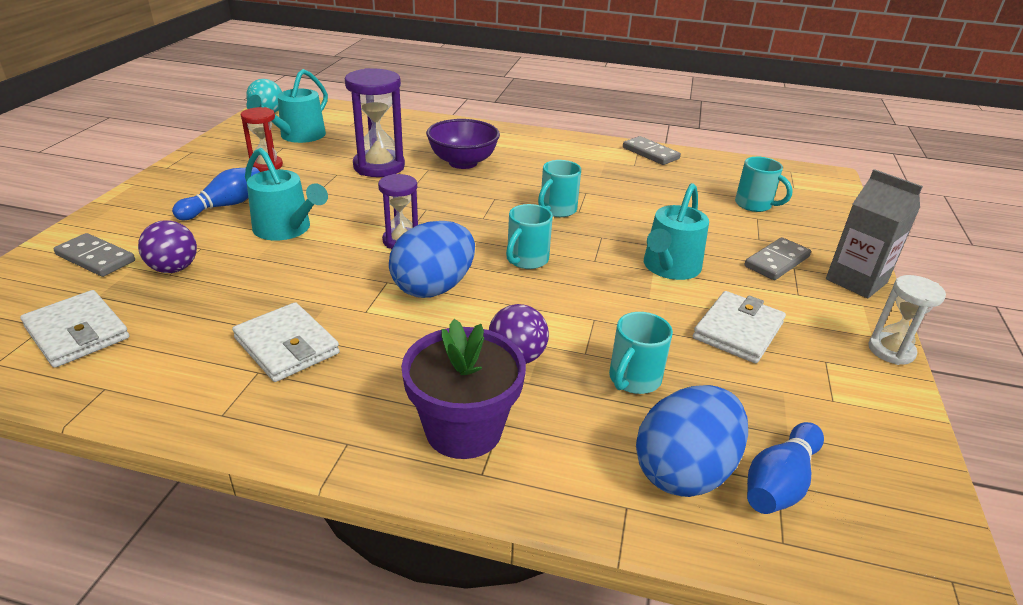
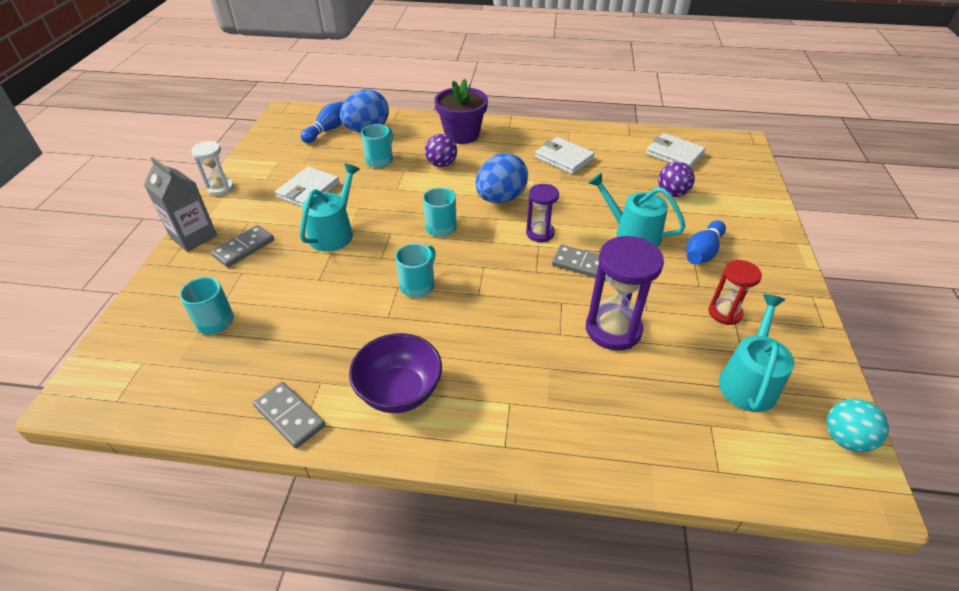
camera: 175 degrees right, 10 degrees up
(95, 258) = (729, 195): grey domino -> grey domino (582, 264)
(463, 162) = (526, 352): purple bowl -> purple bowl (399, 392)

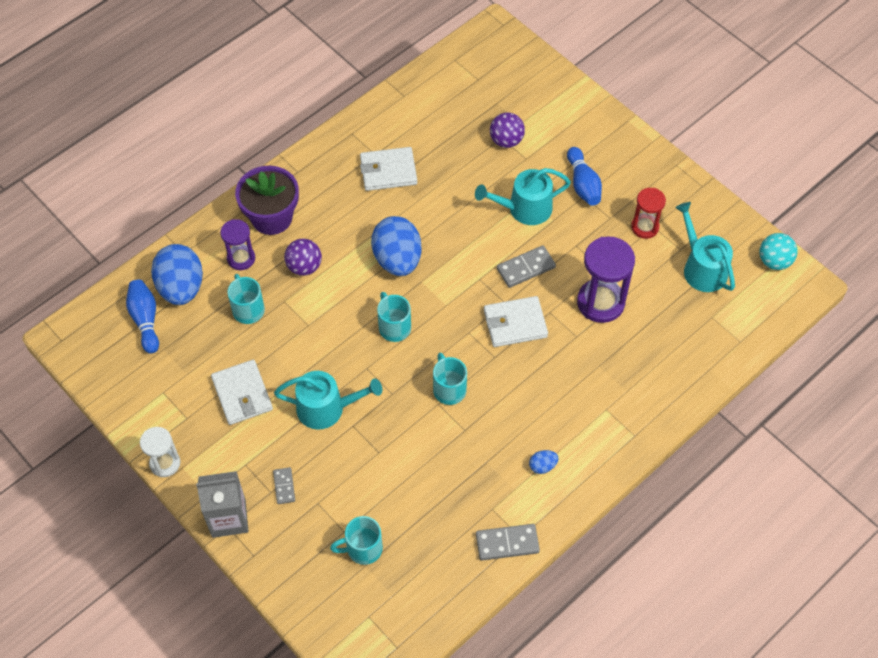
camera: 50 degrees left, 15 degrees up
(244, 248) = (284, 486): grey domino -> grey domino, size x0.62
(334, 232) = (326, 408): turquoise watering can -> turquoise watering can turned 120 degrees clockwise
(399, 392) = (542, 466): purple bowl -> blue egg
(540, 233) = (466, 266): purple hourglass -> purple hourglass (241, 258)
(674, 154) = (462, 91): white wallet -> white wallet (515, 323)

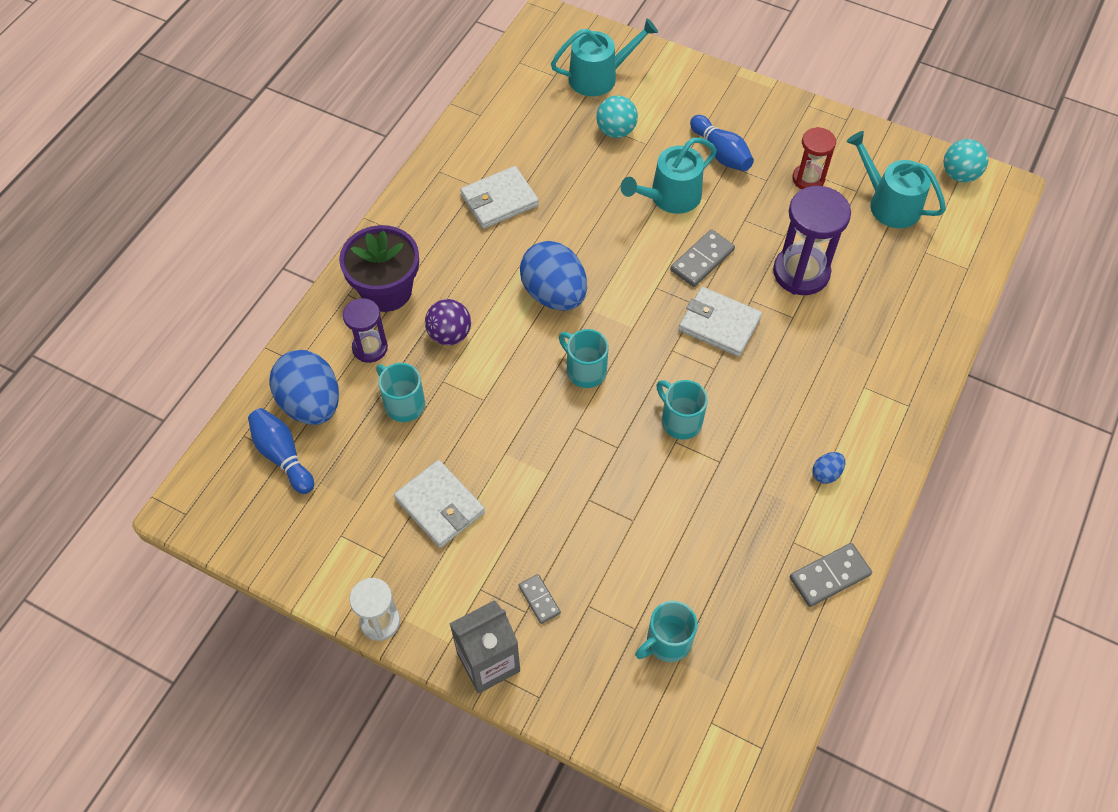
camera: 20 degrees left, 0 degrees up
(326, 408) = (548, 489): turquoise watering can -> turquoise watering can (599, 77)
(506, 140) = (616, 131): purple ball -> turquoise ball
(515, 323) = (719, 324): white wallet -> white wallet turned 60 degrees clockwise

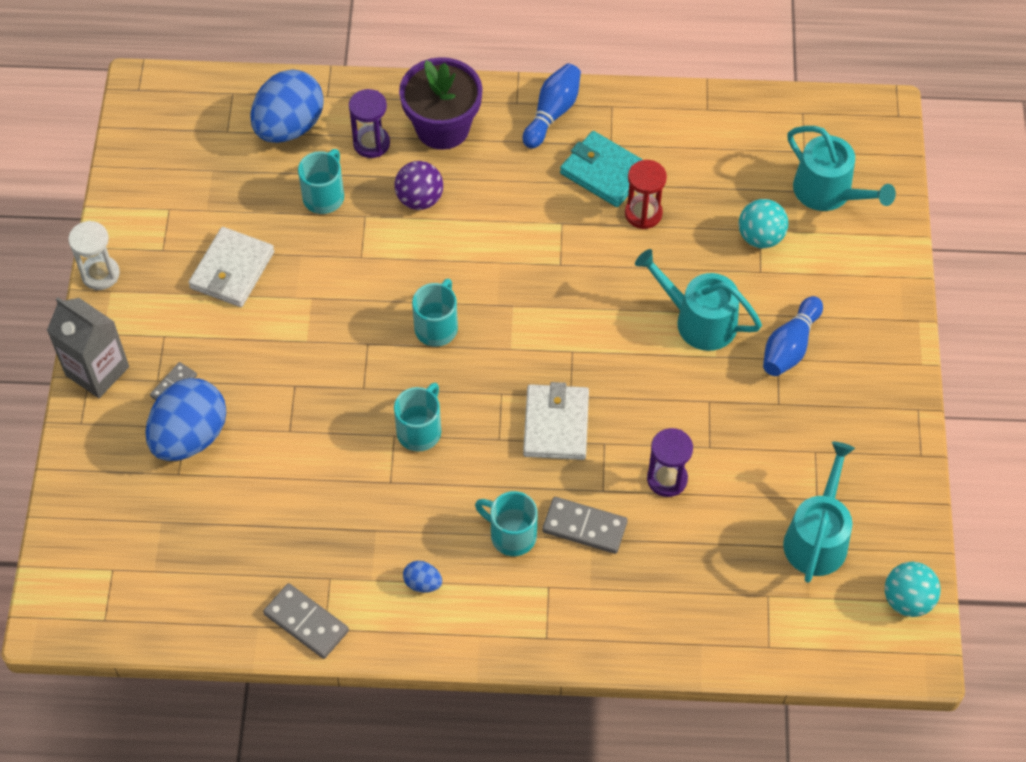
camera: 65 degrees right, 0 degrees up
(283, 456) = (226, 130): blue bowling pin -> blue bowling pin (552, 113)
(499, 200) = (604, 172): white wallet -> turquoise wallet
(554, 294) = (514, 265): blue egg -> blue egg (190, 436)
(667, 642) = (176, 505): turquoise mug -> turquoise mug (511, 535)
(702, 260) = (631, 380): grey domino -> grey domino (584, 527)
(801, 272) = (667, 479): purple hourglass -> purple hourglass, size x0.60
(808, 179) = (804, 444): red hourglass -> red hourglass (643, 213)

